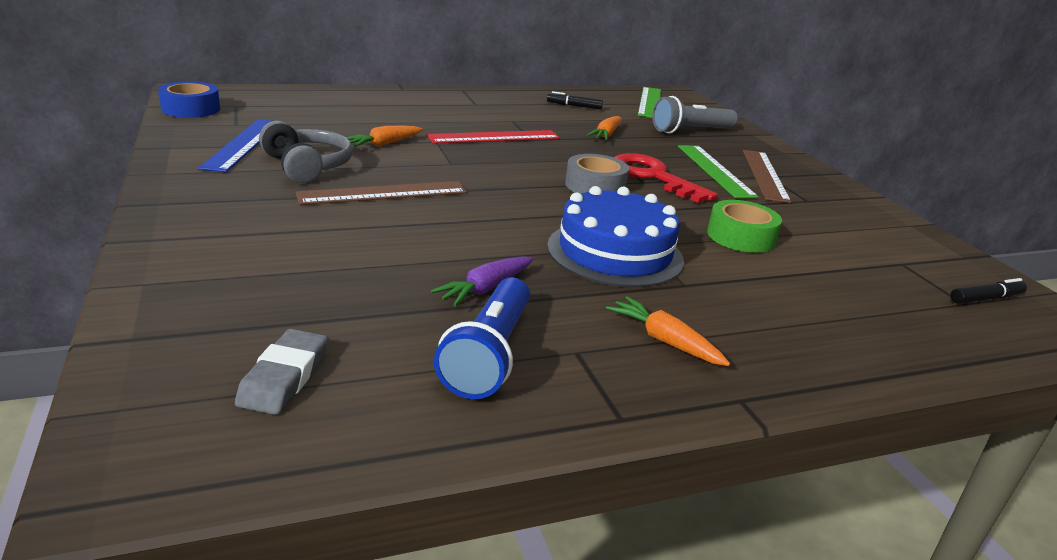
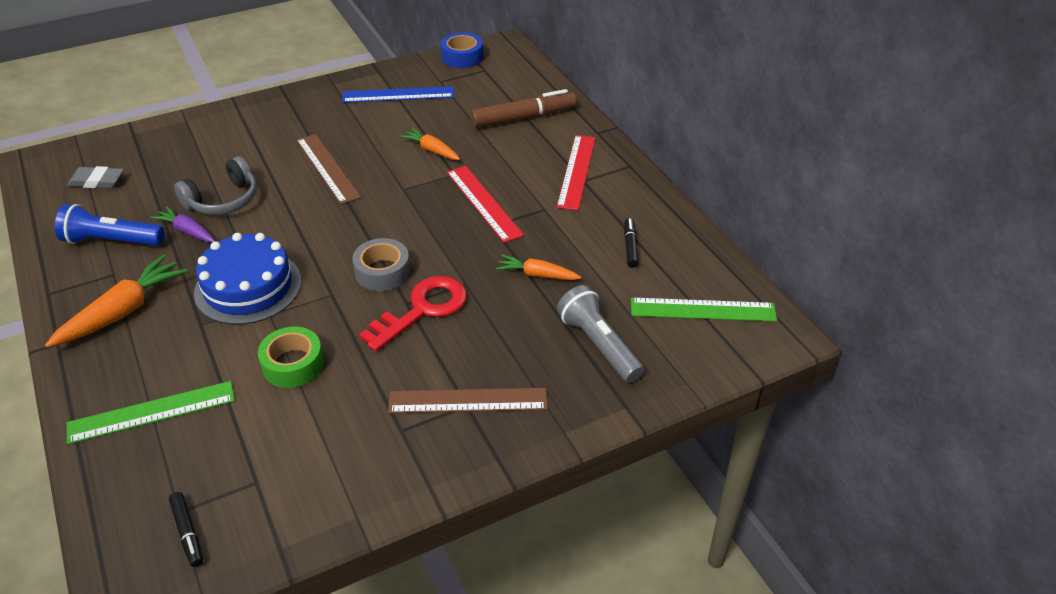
camera: 85 degrees right, 15 degrees up
(307, 166) = (367, 128): grey headphones -> grey headphones (223, 200)
(353, 105) = (523, 117): none -> brown marker
(461, 103) = (576, 171): none -> red ruler
(664, 341) = (123, 311): orange carrot -> orange carrot, size x1.68
(715, 170) = (463, 358): green ruler -> green ruler (152, 412)

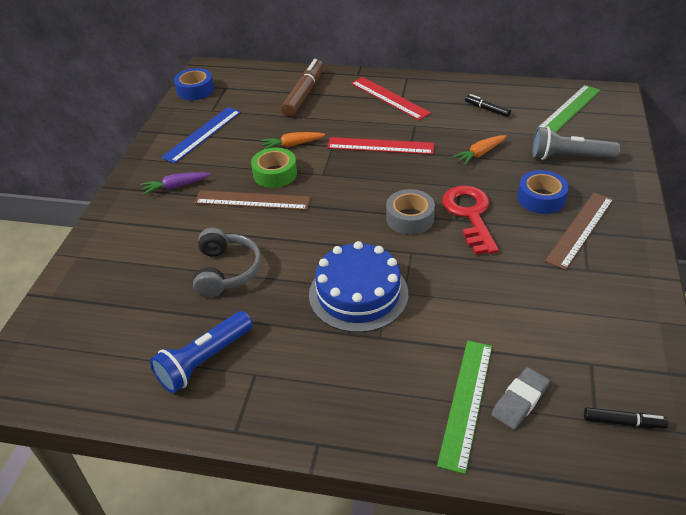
camera: 50 degrees left, 0 degrees up
(97, 181) = (96, 344): grey eraser -> grey eraser (520, 401)
(123, 311) = (316, 382): orange carrot -> none
(187, 231) = (245, 306): purple carrot -> purple carrot (175, 187)
(293, 364) = (474, 300): green tape -> green tape (275, 174)
(498, 350) = (541, 198): none -> blue tape

